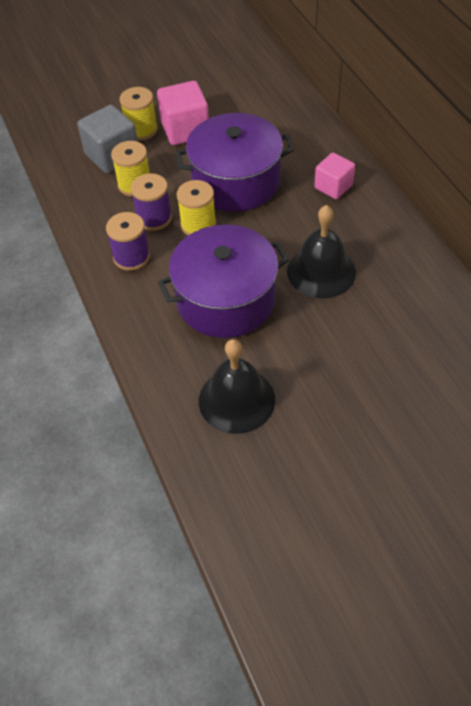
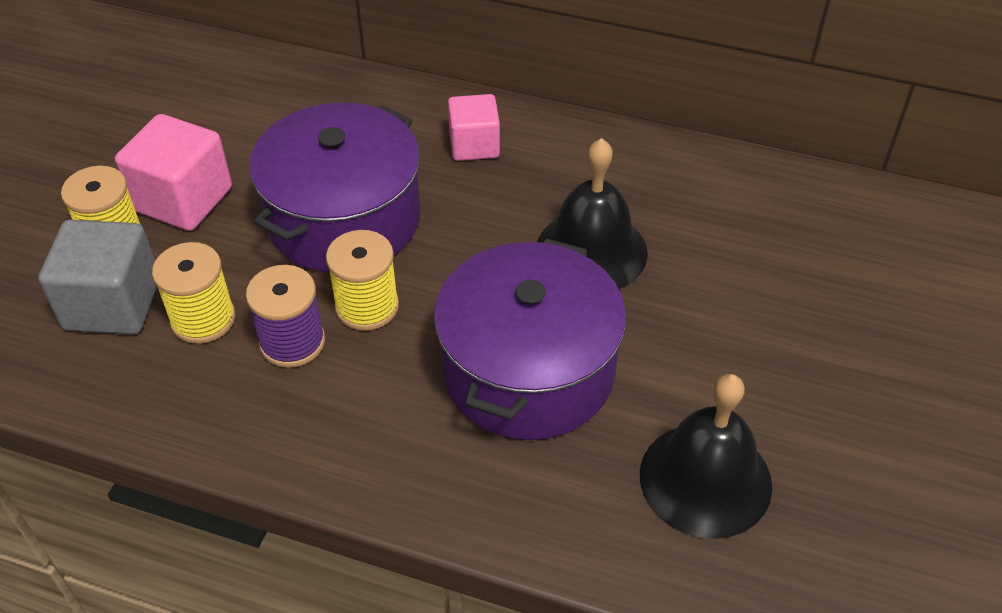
camera: 50 degrees left, 5 degrees down
(131, 257) = (329, 417): purple spool -> none

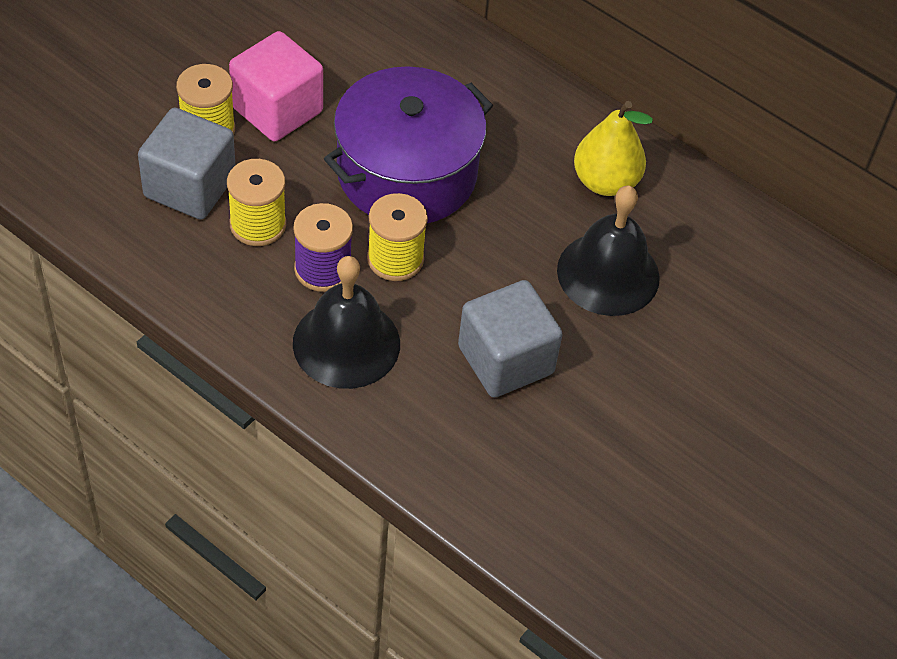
camera: 15 degrees right, 5 degrees up
(474, 145) = (549, 139): pink cube -> none
(528, 371) = (505, 360): purple pot -> grey cube
(547, 167) = (605, 182): none -> yellow pear
(705, 479) = (608, 497): black bell -> black bell (346, 343)

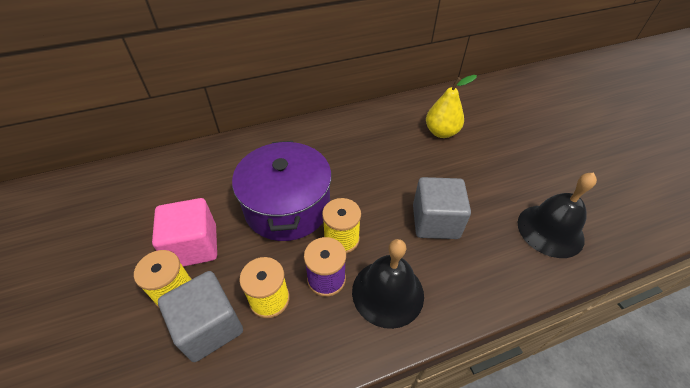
camera: 55 degrees left, 5 degrees down
(605, 182) = (348, 136): yellow pear -> yellow pear (441, 132)
(608, 273) = (402, 159): black bell -> black bell (550, 230)

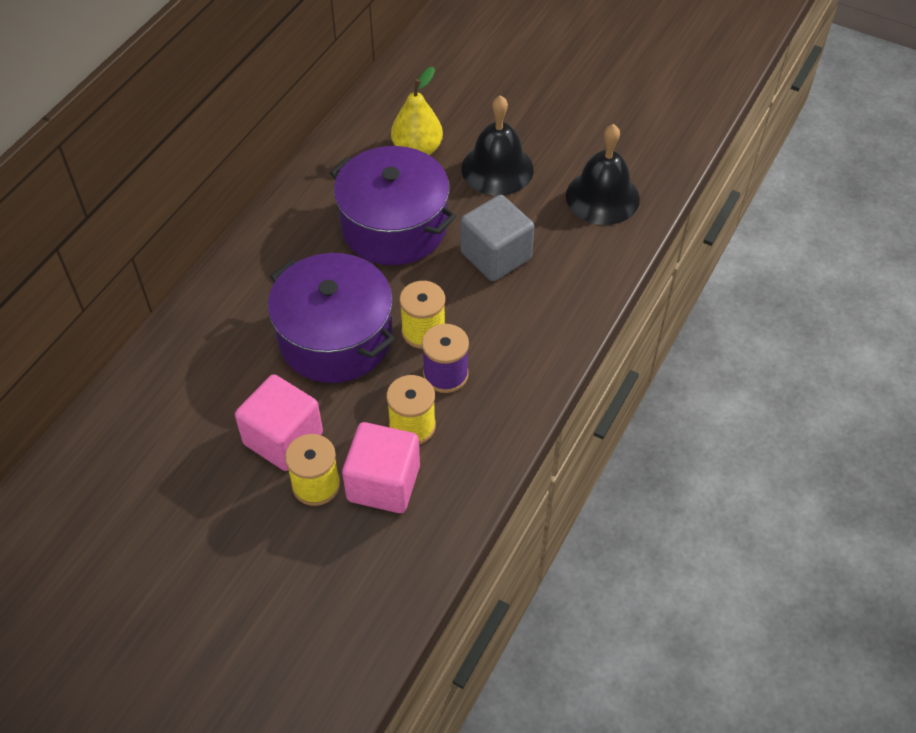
camera: 40 degrees left, 5 degrees up
(209, 326) = (383, 483): grey cube -> pink cube
(386, 165) = (394, 226): none -> purple pot
(387, 292) = (510, 348): black bell -> black bell (497, 169)

